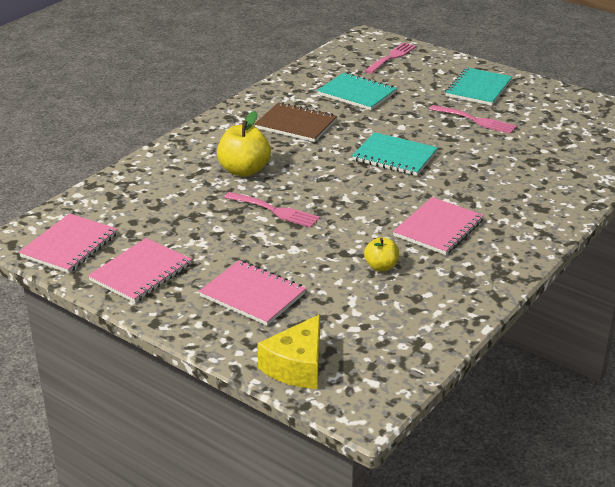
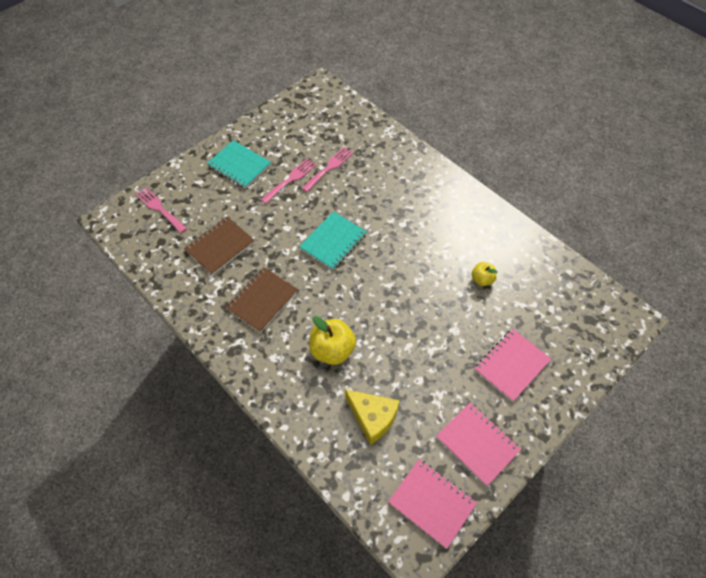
camera: 80 degrees left, 25 degrees up
(275, 211) = (399, 335): pink fork -> pink fork (329, 168)
(297, 366) = (592, 348): yellow cheese -> yellow cheese (372, 417)
(357, 93) = (220, 246): turquoise notebook -> brown notebook
(438, 228) = (438, 236): pink notebook -> none

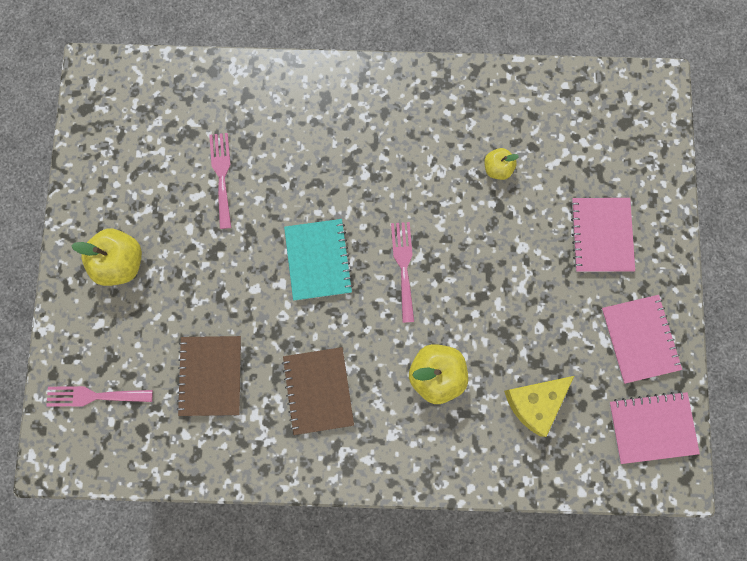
camera: 45 degrees left, 20 degrees up
(239, 165) = (120, 263): turquoise notebook -> yellow apple
(290, 179) = (196, 228): pink fork -> pink fork (403, 266)
(372, 417) = (535, 403): yellow cheese -> yellow cheese turned 150 degrees clockwise
(477, 444) = (639, 339): pink notebook -> pink notebook turned 75 degrees clockwise

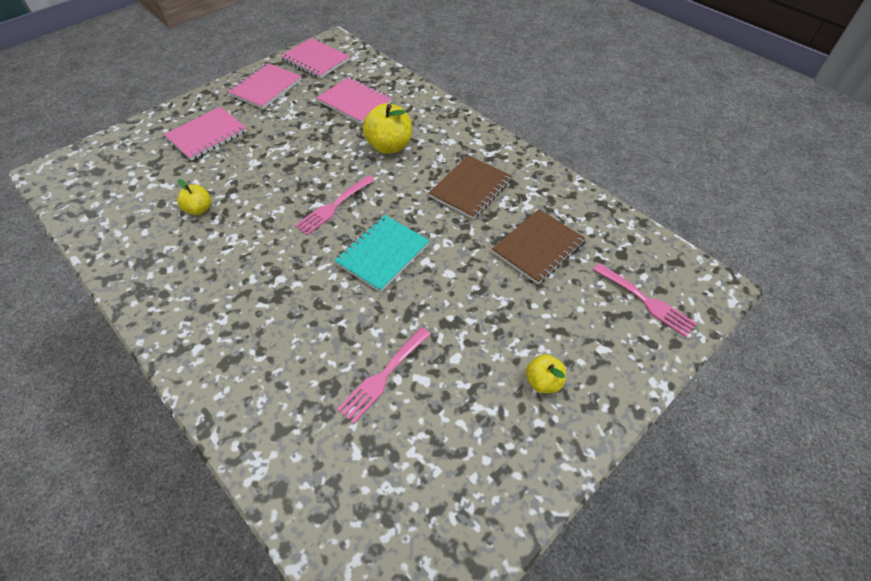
camera: 135 degrees left, 25 degrees down
(120, 263) = (543, 381): yellow apple -> yellow apple, size x0.57
(535, 403) = (355, 102): yellow cheese -> pink notebook

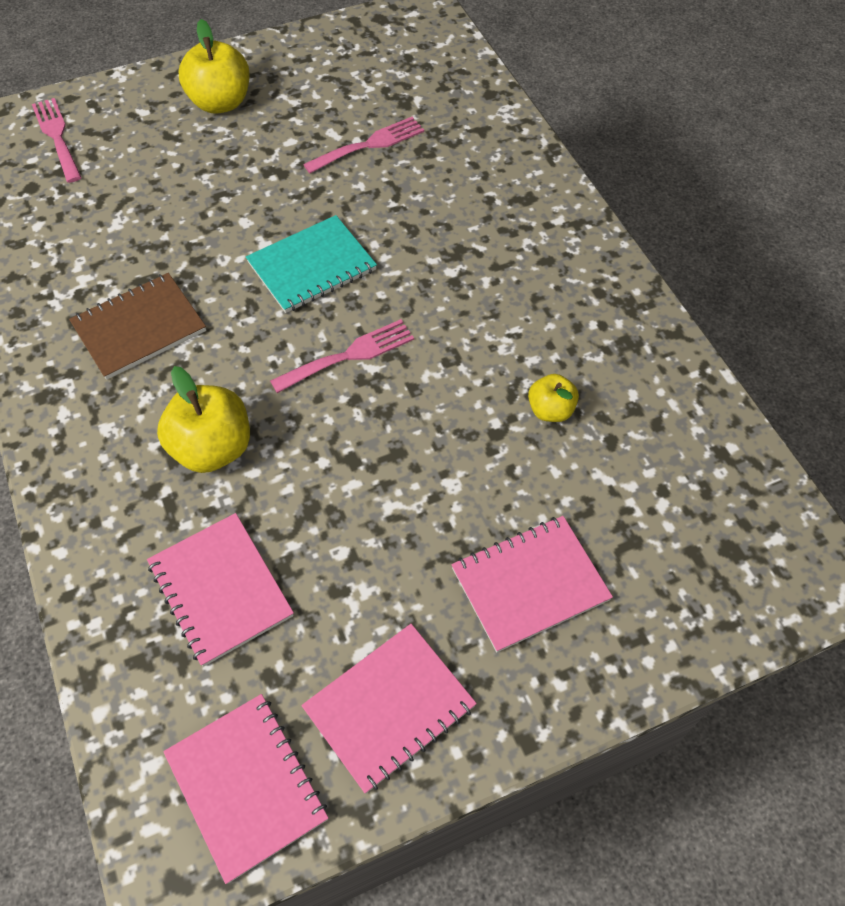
camera: 160 degrees left, 5 degrees up
(538, 247) = (118, 221): brown notebook -> none
(543, 381) = (220, 103): yellow apple -> yellow apple, size x1.74

